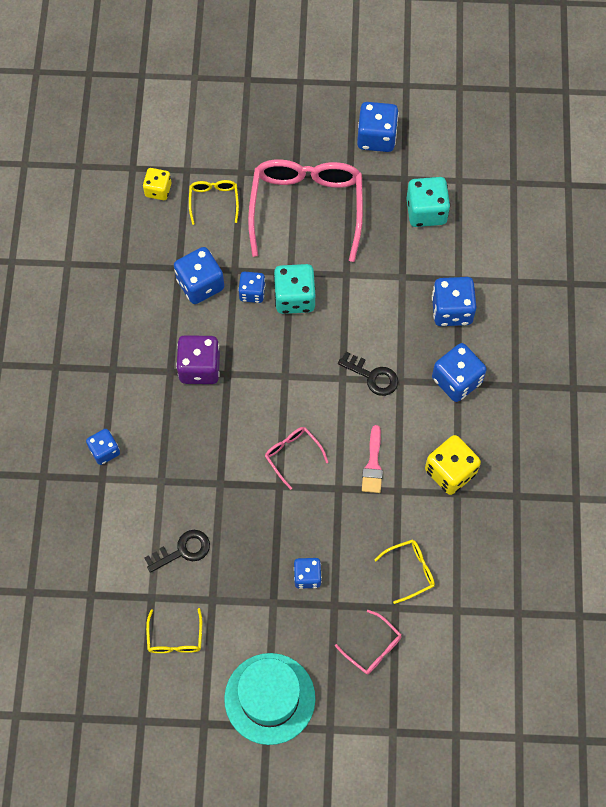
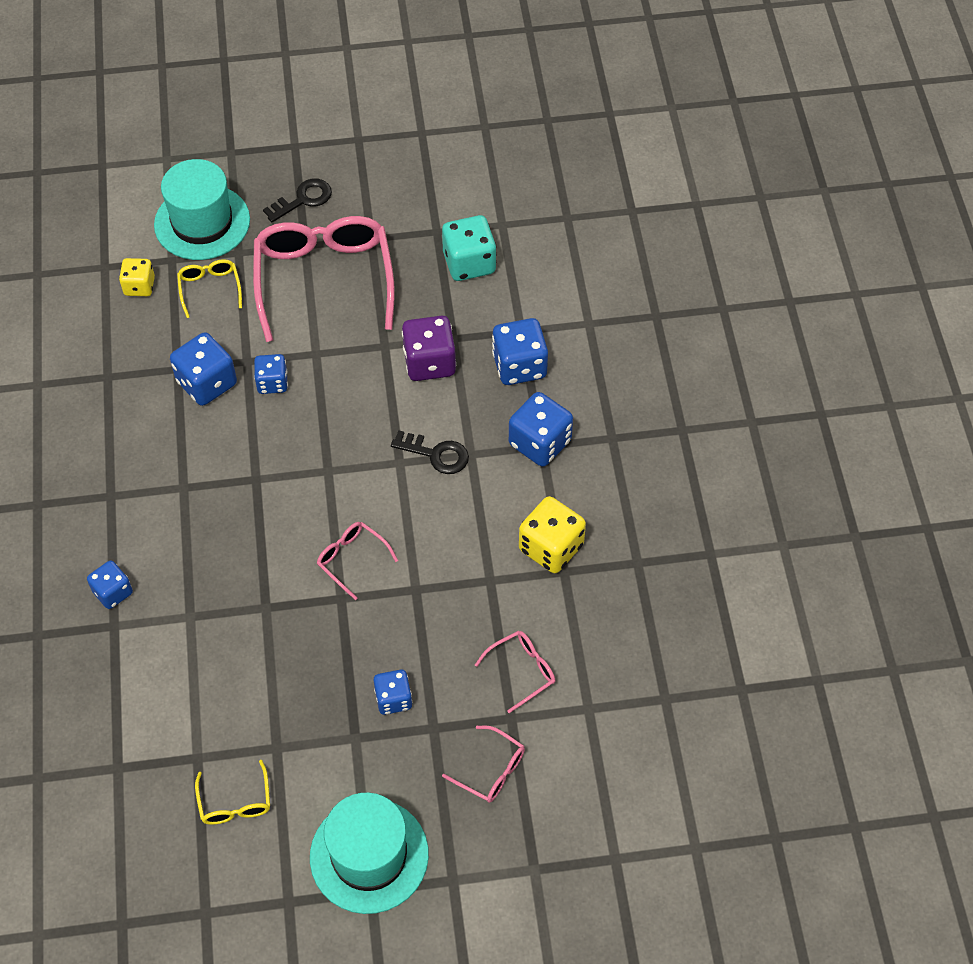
camera: 10 degrees left, 10 degrees down
(183, 550) = (230, 694): black key -> black key (303, 199)
(199, 367) = (220, 477): purple dice -> purple dice (429, 362)
(215, 140) = (202, 222): none -> turquoise hat
(294, 297) = (325, 380): turquoise dice -> none
(373, 464) = (454, 554): pink brush -> none
(376, 137) = (396, 192): blue dice -> none
(410, 570) = (522, 671): yellow glasses -> pink glasses

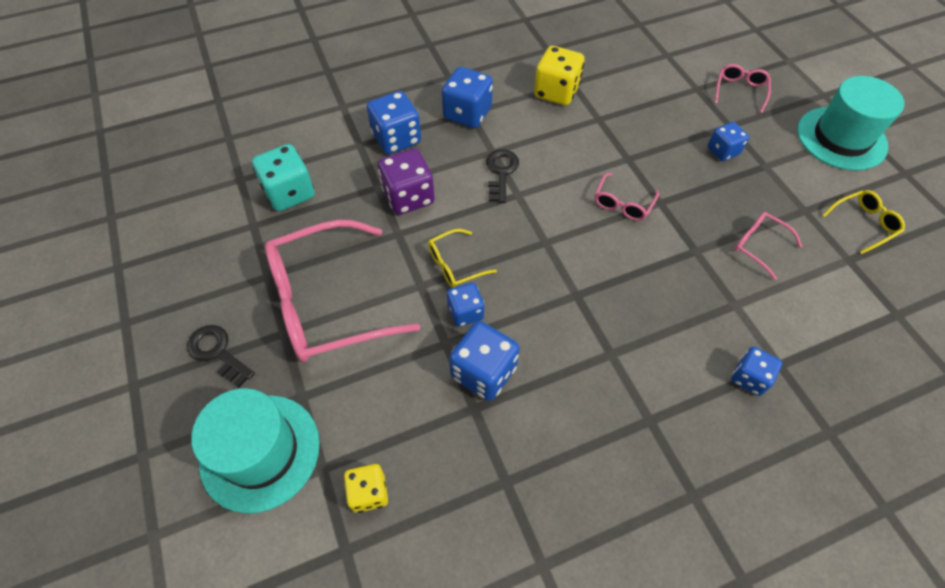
camera: 105 degrees left, 0 degrees up
(210, 288) = (358, 410): yellow glasses -> yellow glasses (455, 264)
(522, 671) = (660, 89): pink glasses -> pink glasses (758, 246)

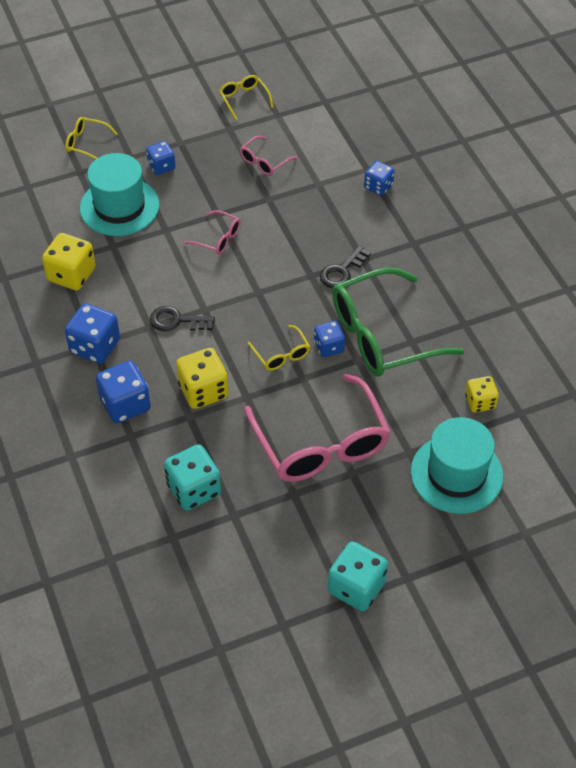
camera: 90 degrees left, 5 degrees down
(137, 333) = (356, 587): none -> turquoise dice
(217, 352) = (373, 519): black key -> black key (342, 271)
(408, 197) = (203, 391): purple dice -> yellow dice
(483, 372) = (382, 335): blue dice -> green glasses
(740, 91) = (86, 143): pink glasses -> yellow glasses
(841, 138) = (152, 91): turquoise hat -> turquoise hat (119, 207)

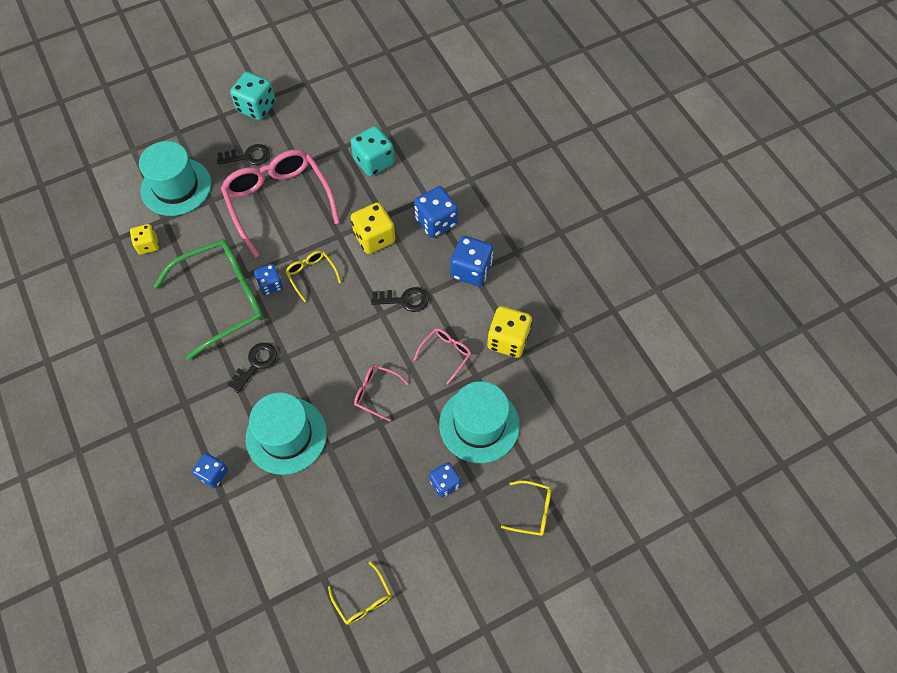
camera: 175 degrees right, 10 degrees up
(264, 161) = (335, 500): pink glasses -> pink glasses (446, 354)
(309, 210) = (286, 435): none -> turquoise hat
(364, 510) = (248, 156): none -> black key

